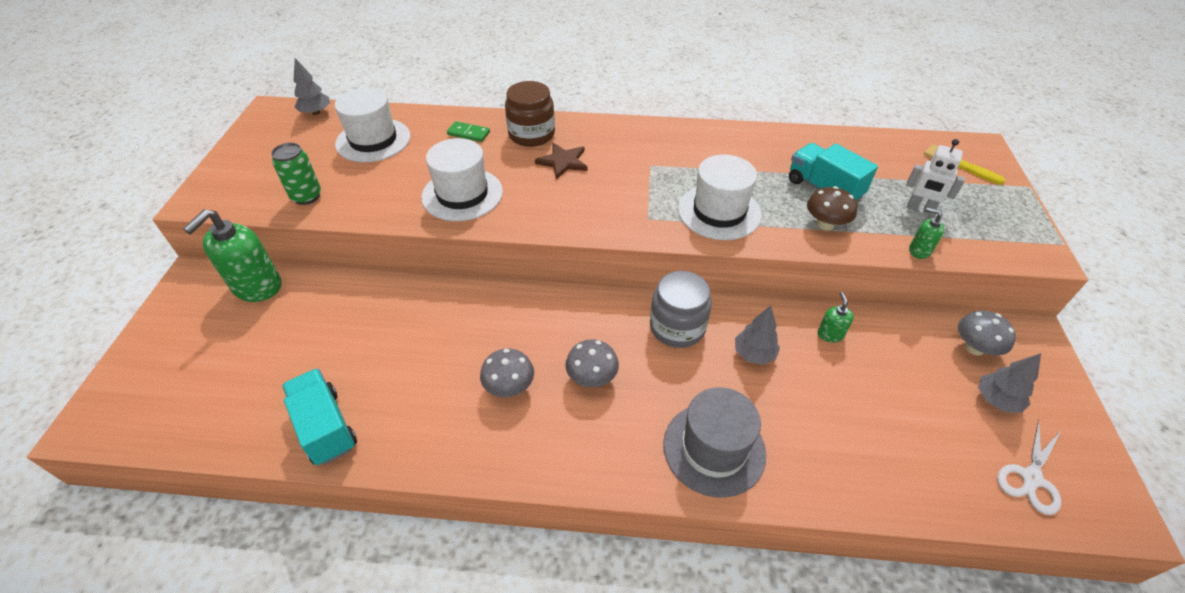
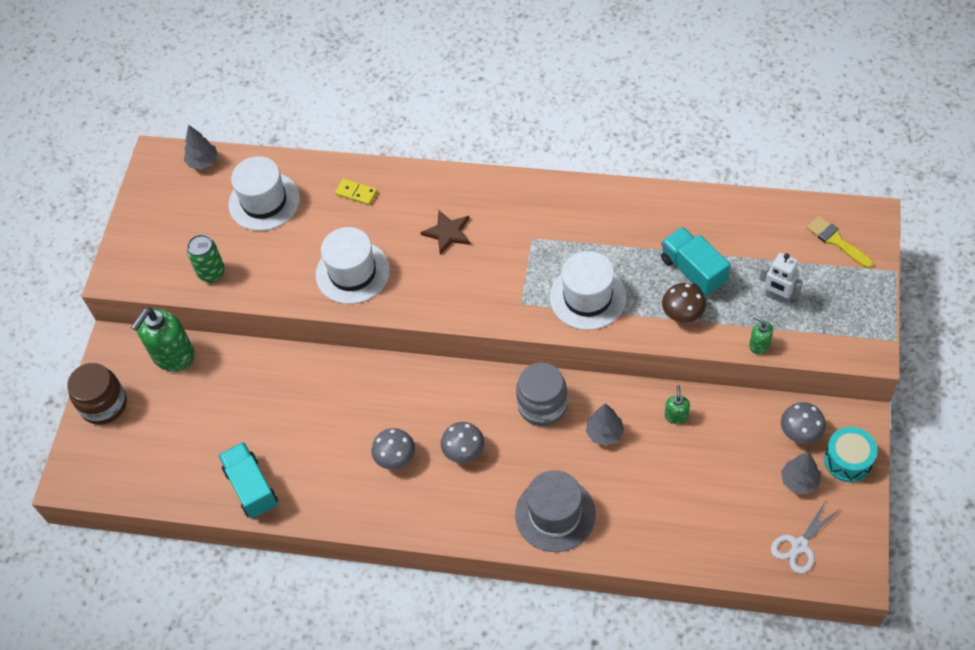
camera: 10 degrees right, 10 degrees up
(468, 133) = (356, 193): green domino -> yellow domino
(531, 134) = (418, 195): brown jar -> brown jar (104, 404)
(1041, 376) = (848, 460): none -> turquoise drum

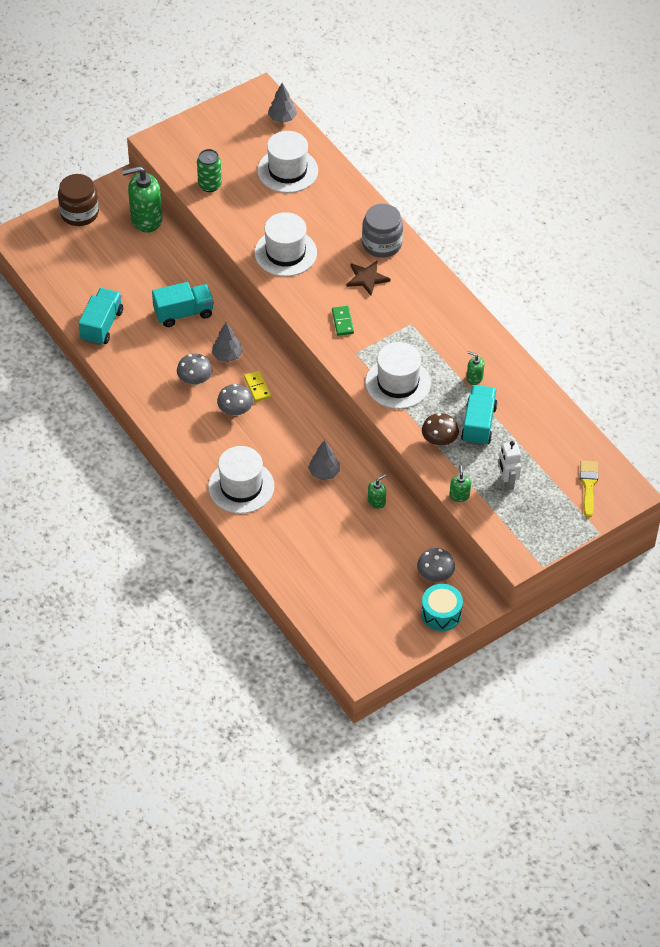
camera: 40 degrees right, 5 degrees down
(311, 408) = (183, 313): none -> turquoise truck
(356, 193) = (345, 211): yellow domino -> yellow domino (257, 387)
(476, 287) = (342, 322): none -> green domino
(542, 405) = (309, 427): grey jar -> grey jar (382, 244)
(555, 514) = (241, 486): grey hat -> white hat
(639, 236) = (474, 378): none -> green soap dispenser
(799, 481) = (398, 597): grey tree -> grey tree (227, 356)
(799, 546) = (351, 626): white scissors -> none

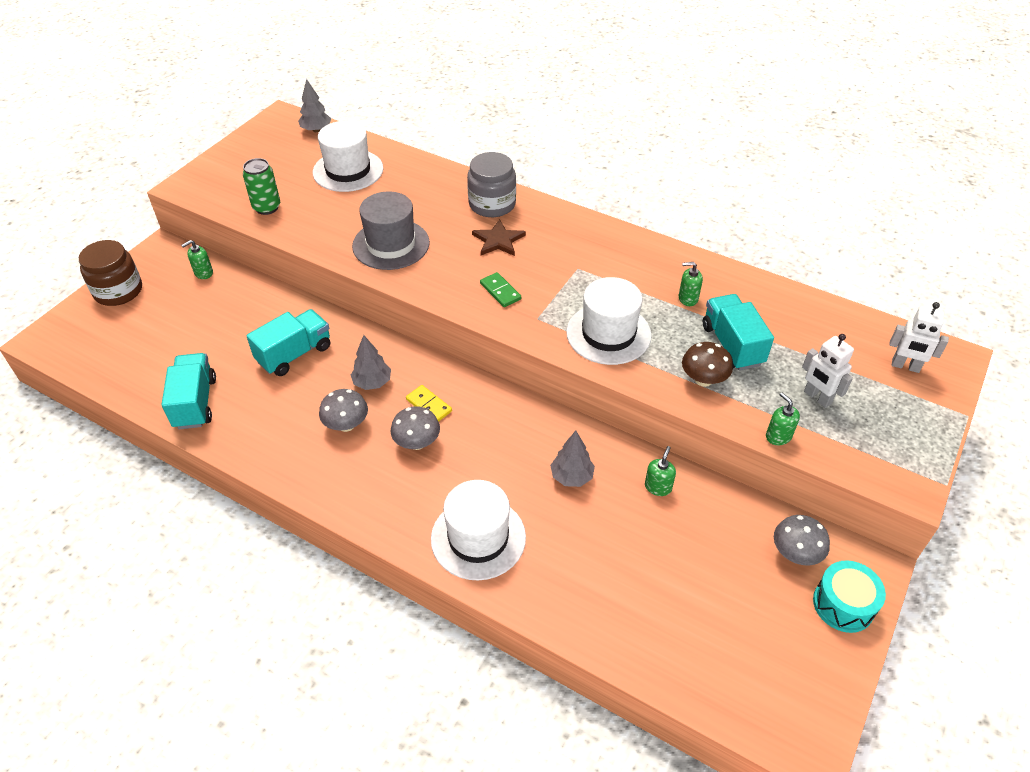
camera: 25 degrees left, 5 degrees down
(146, 219) = (203, 273): green soap dispenser -> green soap dispenser, size x0.47
(285, 253) = (391, 244): white hat -> grey hat
(588, 485) = (905, 366): yellow brush -> white robot

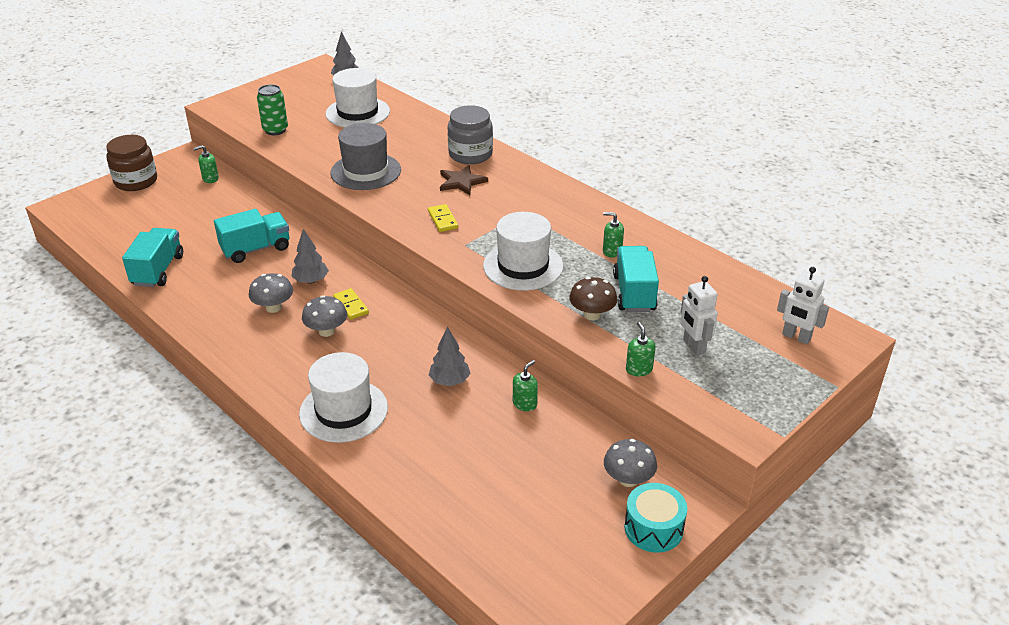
camera: 15 degrees right, 10 degrees down
(500, 291) = (443, 220): green domino -> yellow domino

